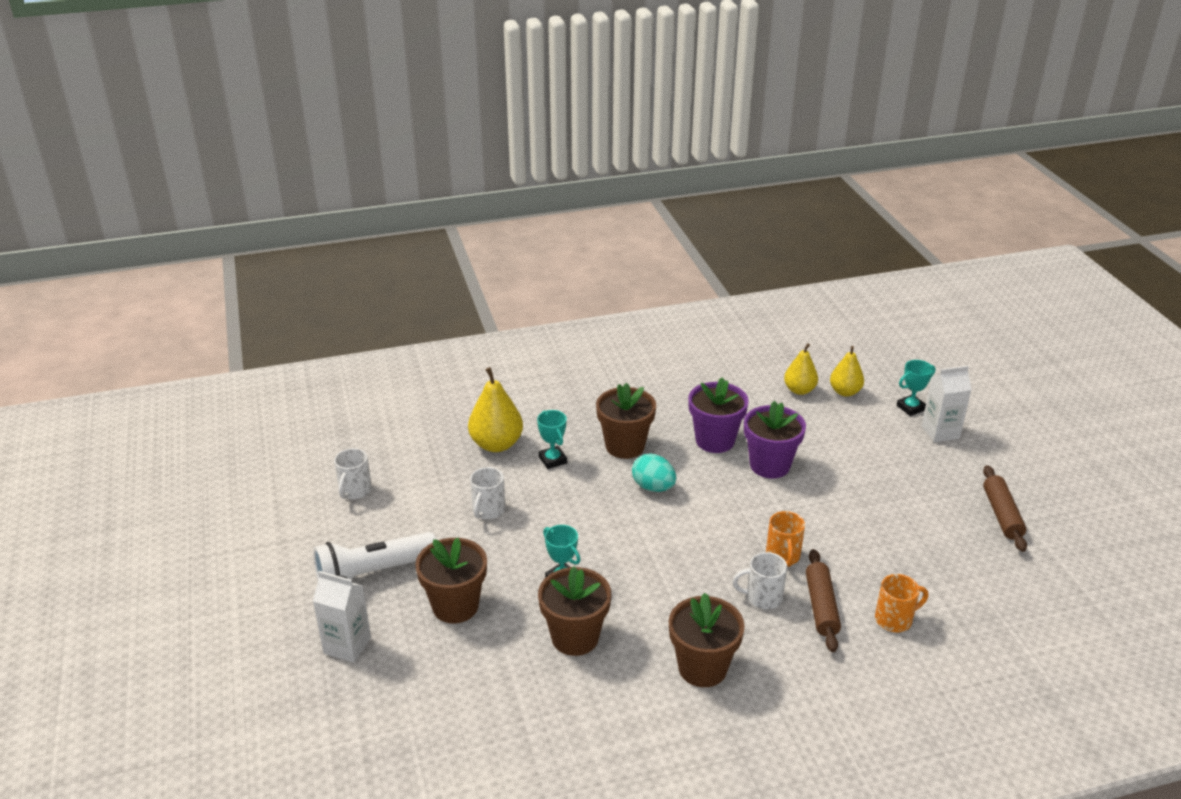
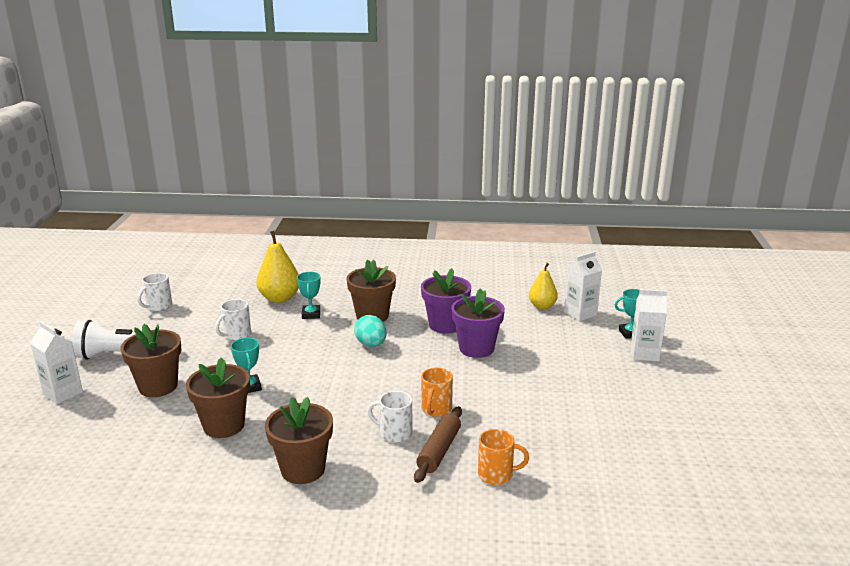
camera: 20 degrees right, 10 degrees down
(845, 392) = (580, 313): yellow pear -> white carton
(1002, 515) = (658, 421): brown rolling pin -> none

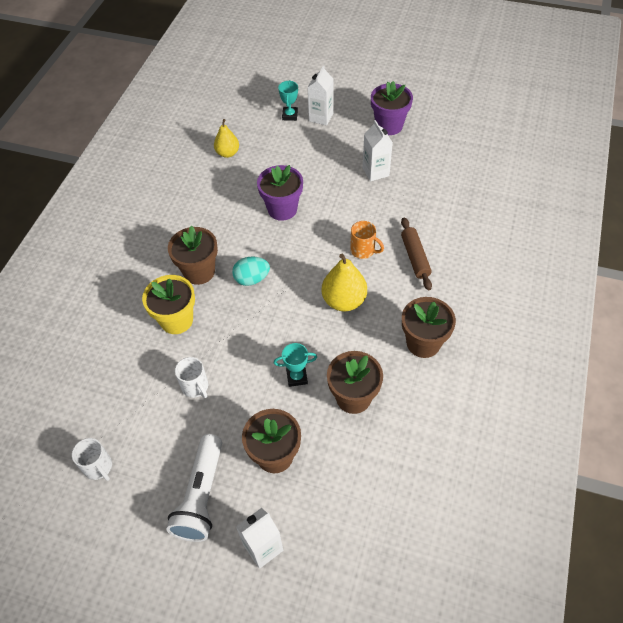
camera: 75 degrees left, 30 degrees up
(279, 298) = (129, 345): yellow pear -> yellow pear (344, 301)
(311, 314) = (176, 320): turquoise trophy -> yellow flower pot
(394, 433) = (388, 280): white mug -> none
(439, 451) = (415, 257): brown rolling pin -> brown rolling pin turned 45 degrees clockwise
(445, 325) = (236, 222): purple flower pot -> purple flower pot (389, 126)
(496, 475) = (447, 231): orange mug -> none
(580, 313) = (249, 134): white carton -> white carton (375, 172)

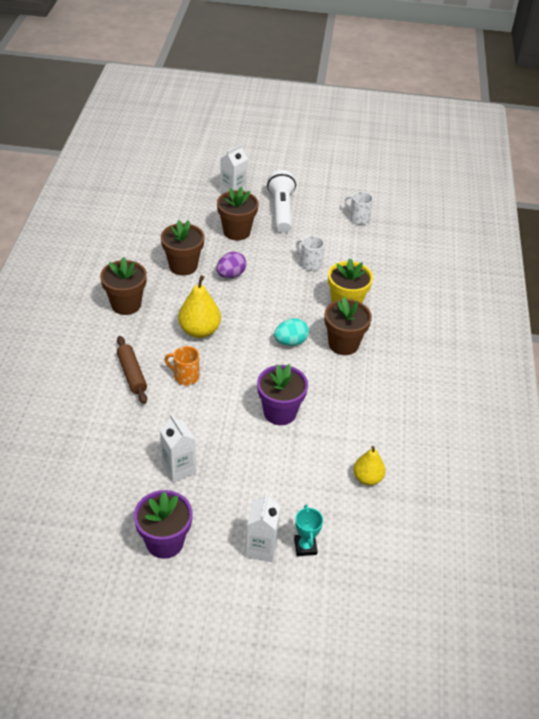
camera: 165 degrees right, 10 degrees down
(297, 377) = (231, 275): turquoise trophy -> purple egg

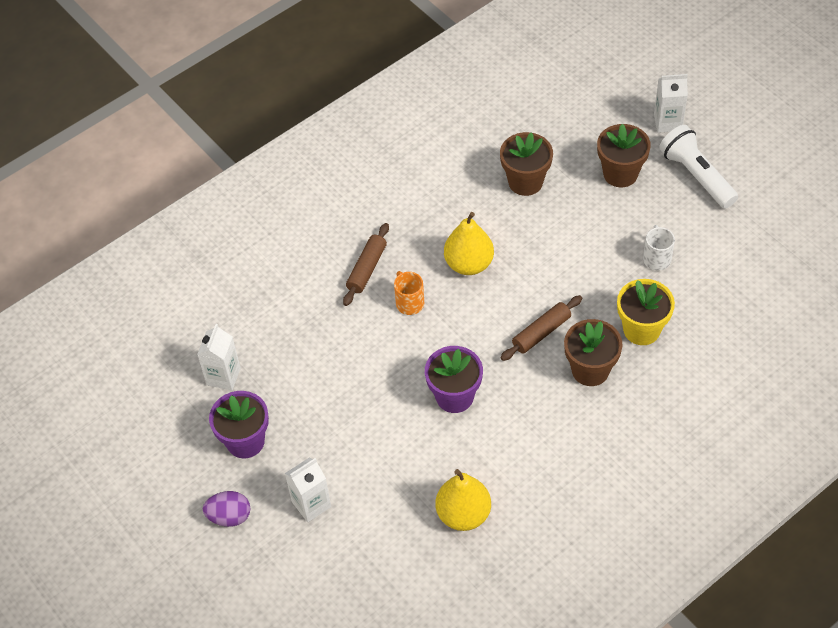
camera: 50 degrees right, 10 degrees up
(126, 304) = (431, 192): brown flower pot -> none
(178, 469) = (317, 386): white carton -> white carton (223, 376)
(231, 275) = (561, 221): purple egg -> purple egg (229, 516)
(281, 210) = (696, 176): white flashlight -> white flashlight turned 75 degrees counterclockwise
(290, 342) = (541, 333): turquoise egg -> brown rolling pin
(305, 546) = (346, 531): turquoise trophy -> none
(358, 218) = (773, 236): white mug -> none
(367, 478) = (463, 514): yellow pear -> yellow pear, size x1.53

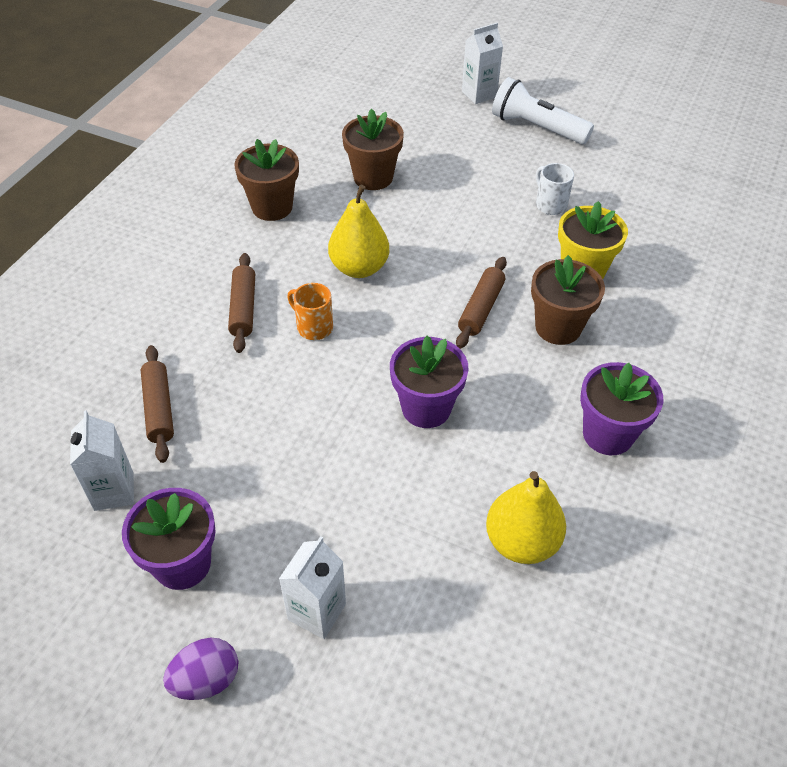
camera: 30 degrees left, 5 degrees down
(275, 328) = (159, 408): none -> brown rolling pin
(571, 466) = (608, 434): none -> purple flower pot
(620, 173) = (463, 145): brown flower pot -> brown flower pot (272, 207)

